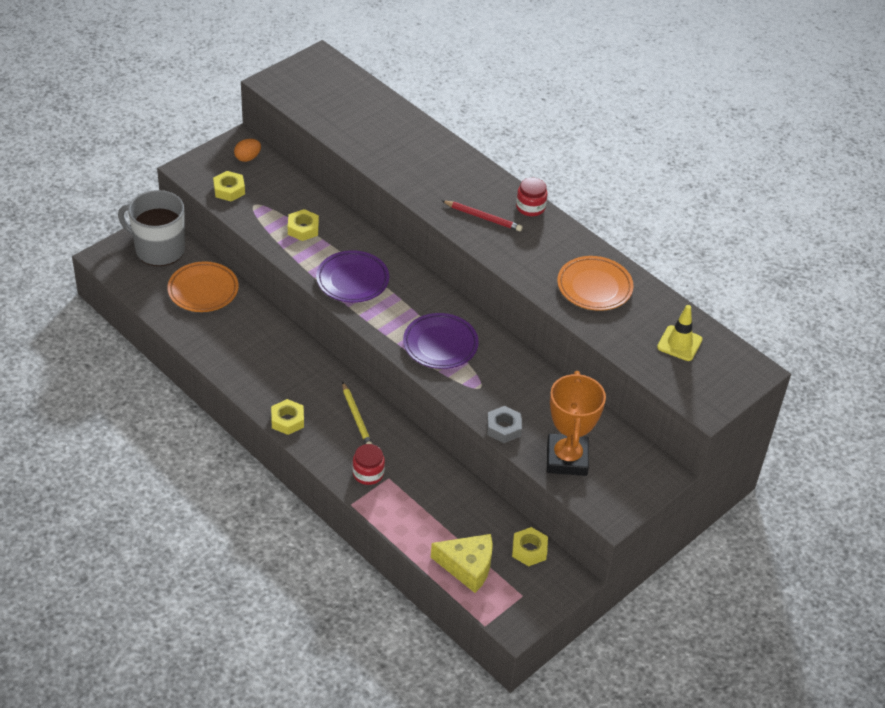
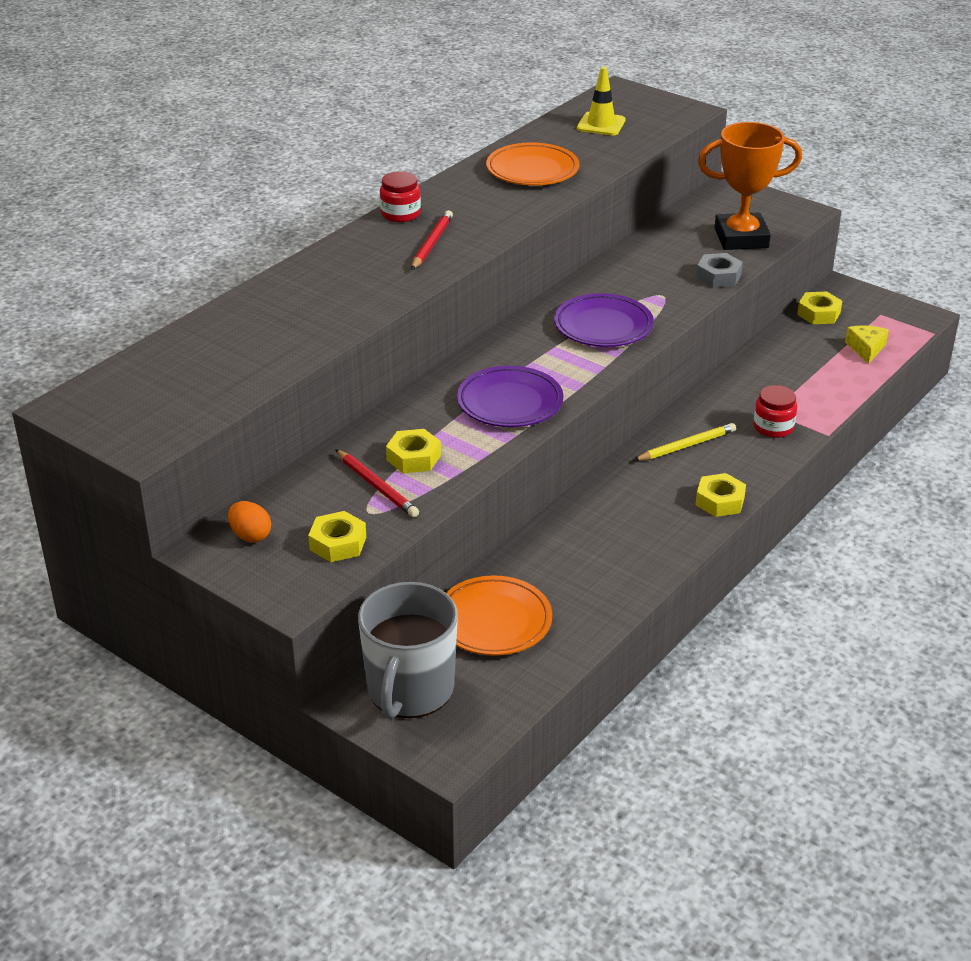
camera: 95 degrees left, 10 degrees down
(278, 210) = (377, 486): none -> red pencil
(467, 566) = (866, 349): yellow cheese -> yellow cheese, size x0.62

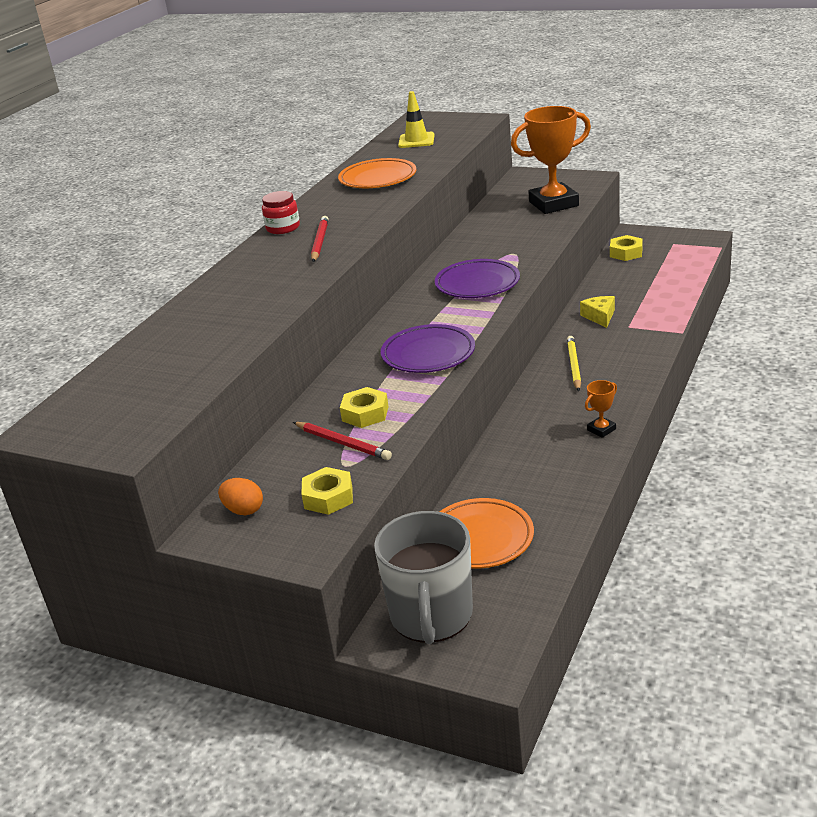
camera: 10 degrees left, 5 degrees down
(678, 531) = (601, 429): none -> orange trophy
(686, 446) = (574, 365): yellow pencil -> yellow pencil turned 45 degrees counterclockwise
(718, 276) = (551, 232): grey nut -> none
(720, 501) = (623, 399): yellow nut -> none
(773, 427) = (636, 337): red jar -> none
(866, 349) = (676, 268): yellow cheese -> yellow cheese (600, 316)

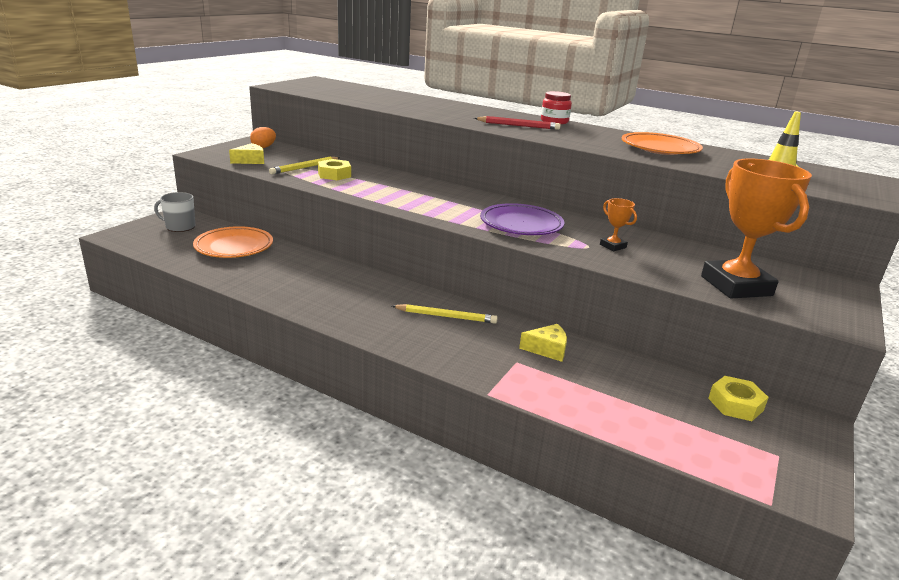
camera: 90 degrees right, 5 degrees down
(328, 497) = (250, 161): yellow nut -> yellow cheese
(343, 443) = (305, 167): red pencil -> yellow pencil
(428, 354) = (401, 196): purple plate -> none
(431, 616) = (179, 227): grey mug -> grey mug, size x0.54
(601, 429) = (325, 308): orange trophy -> orange trophy (613, 246)

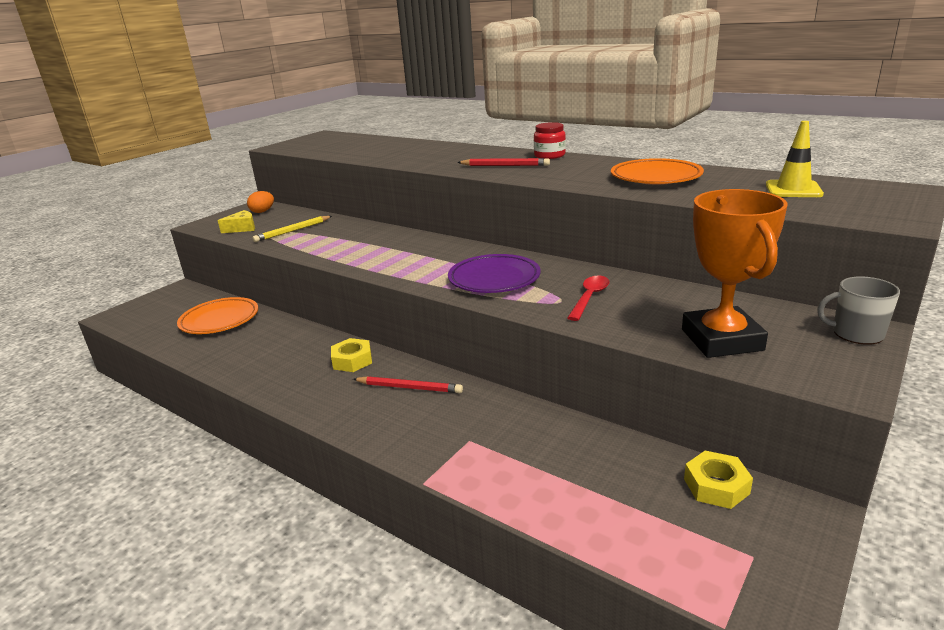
camera: 10 degrees right, 0 degrees up
(179, 227) = (176, 302): grey mug -> grey mug (856, 333)
(334, 175) = (319, 236): yellow nut -> yellow nut (352, 360)
(446, 316) = (409, 387): yellow pencil -> red pencil
(547, 349) = (509, 423): yellow cheese -> none
(613, 246) = (589, 298): orange trophy -> red spoon

